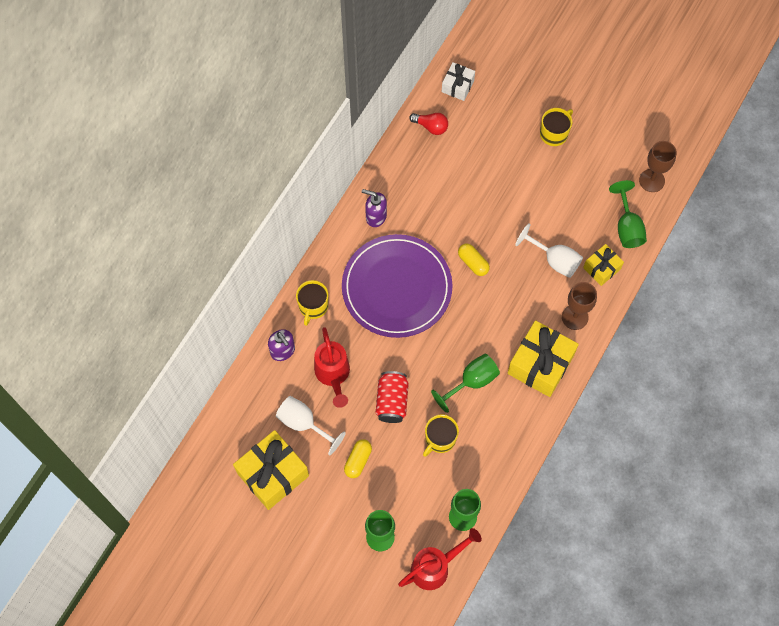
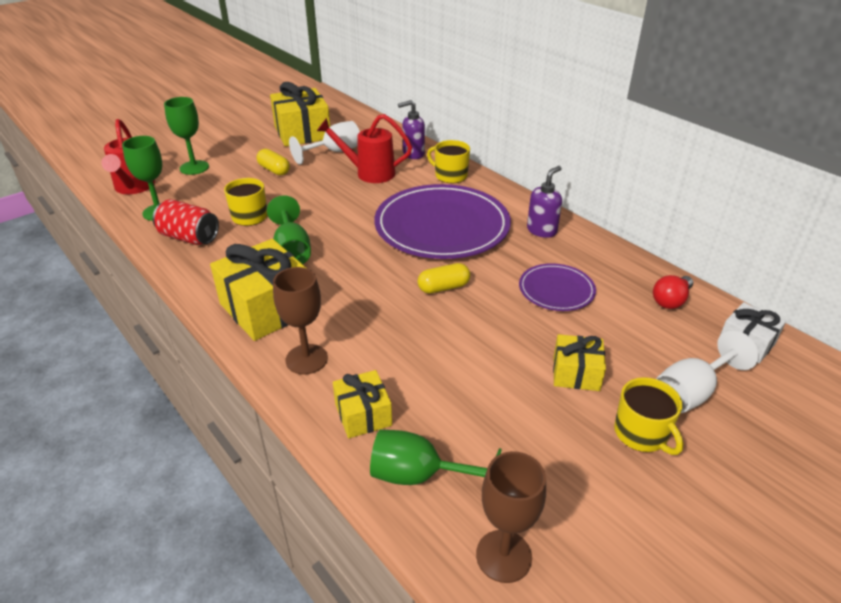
camera: 110 degrees right, 30 degrees down
(392, 401) = (315, 198): red can -> red can (189, 237)
(447, 194) = (556, 290): none -> purple plate
(522, 170) = (576, 373): none -> yellow gift
(554, 260) = (406, 364): white goblet -> white goblet (691, 392)

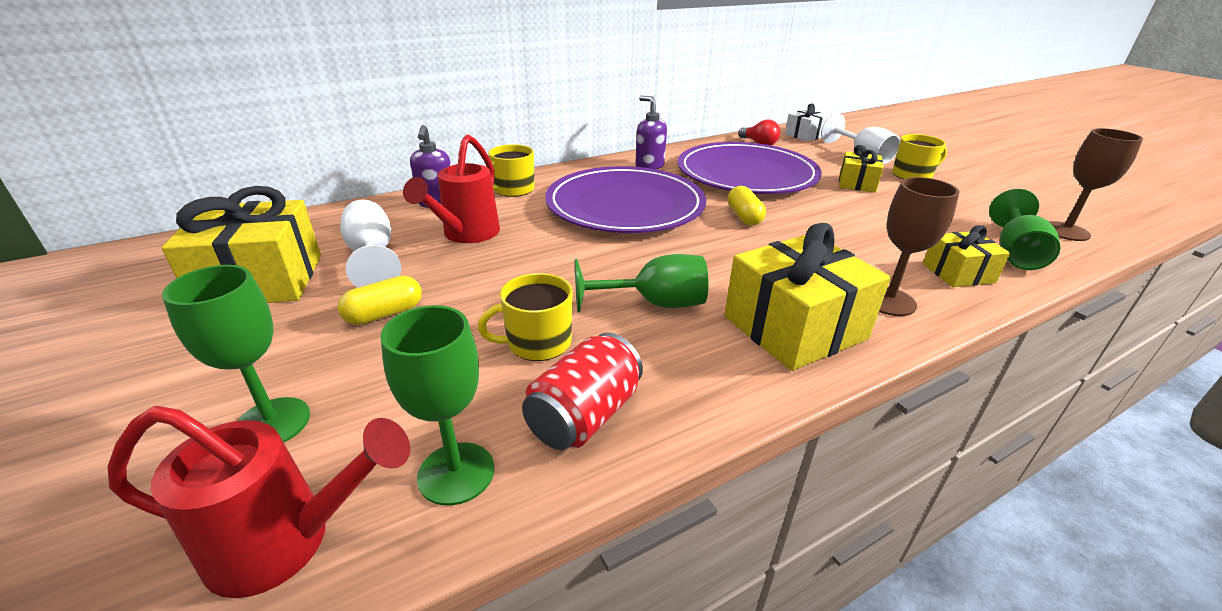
camera: 80 degrees left, 5 degrees down
(556, 290) = (746, 174): purple plate -> purple plate, size x2.03

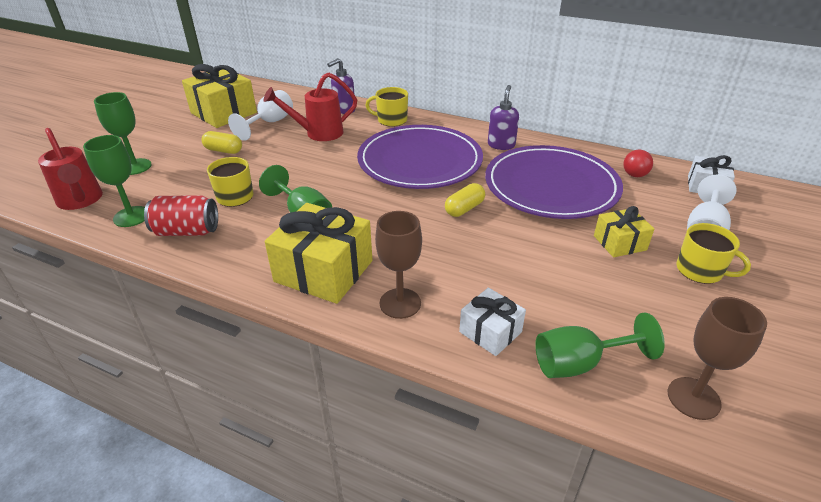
camera: 55 degrees right, 5 degrees up
(958, 273) = (490, 332): yellow gift -> white gift

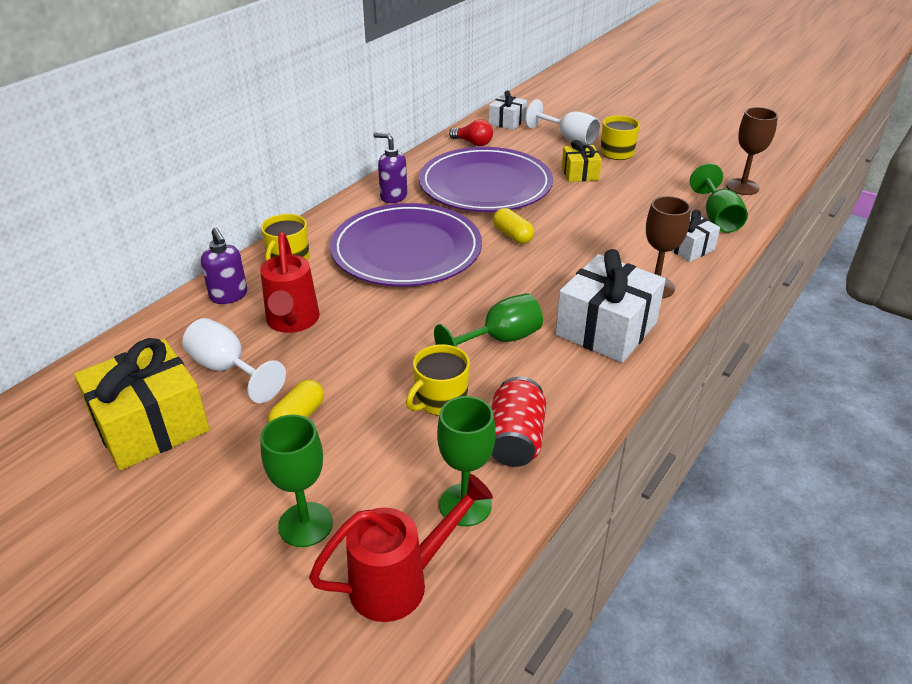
camera: 80 degrees left, 0 degrees up
(324, 271) = (606, 328): yellow gift -> white gift

